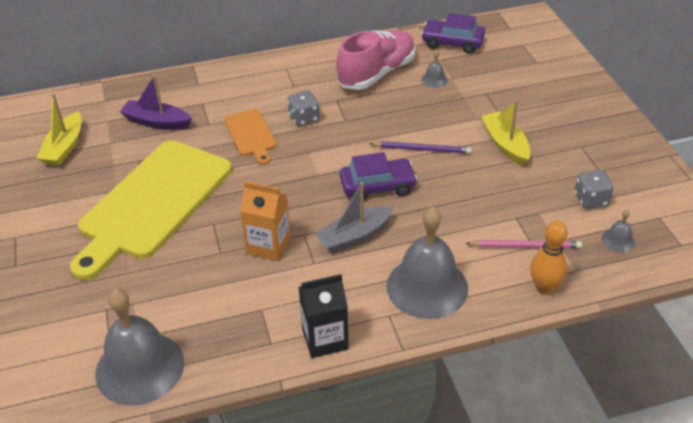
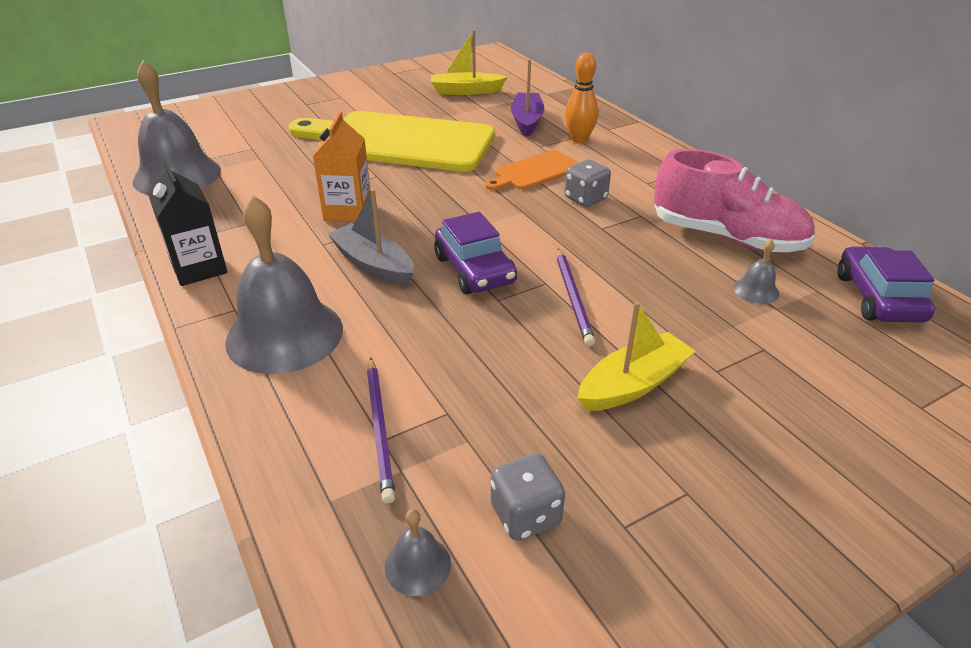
camera: 75 degrees right, 5 degrees down
(525, 246) = (380, 429): pink pencil -> purple pencil
(544, 287) = (285, 459): orange bowling pin -> orange bowling pin (579, 139)

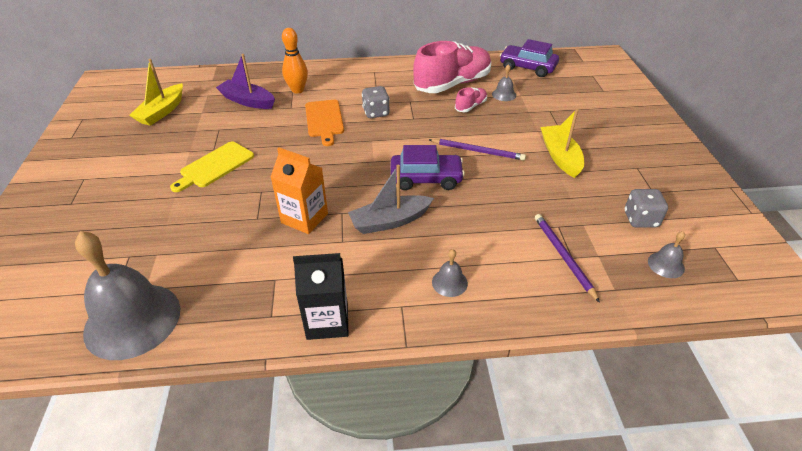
camera: 65 degrees left, 5 degrees up
(284, 334) = (449, 282): grey bell -> grey bell, size x0.42
(380, 429) = (563, 256): purple pencil -> purple pencil turned 120 degrees counterclockwise
(400, 141) = (215, 166): yellow cutting board -> yellow cutting board, size x0.47
(684, 266) = (470, 106): none -> pink shoe

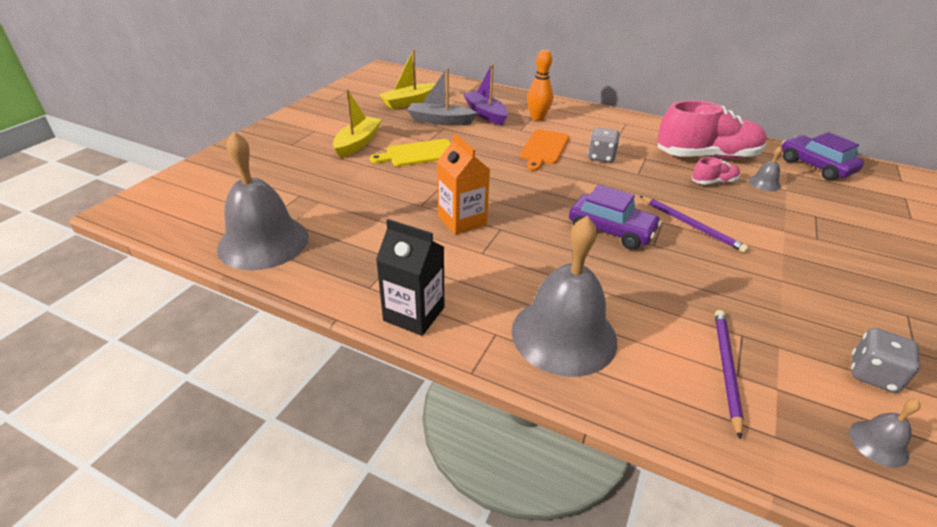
camera: 30 degrees right, 5 degrees down
(389, 221) = (542, 254): grey boat -> grey boat (440, 121)
(449, 282) = (564, 335): grey bell -> grey bell, size x2.41
(560, 156) = (797, 265): yellow boat -> yellow boat (358, 143)

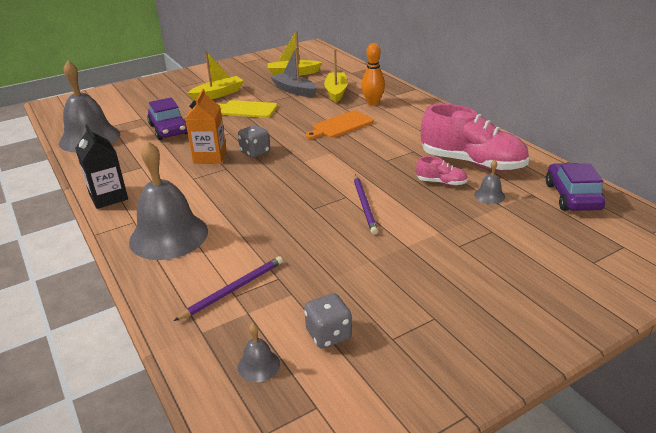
camera: 35 degrees right, 5 degrees down
(485, 114) = (336, 92): purple boat -> yellow boat
(601, 157) = (375, 142): grey dice -> grey dice (255, 152)
(611, 230) = (297, 190): purple car -> purple car (169, 129)

